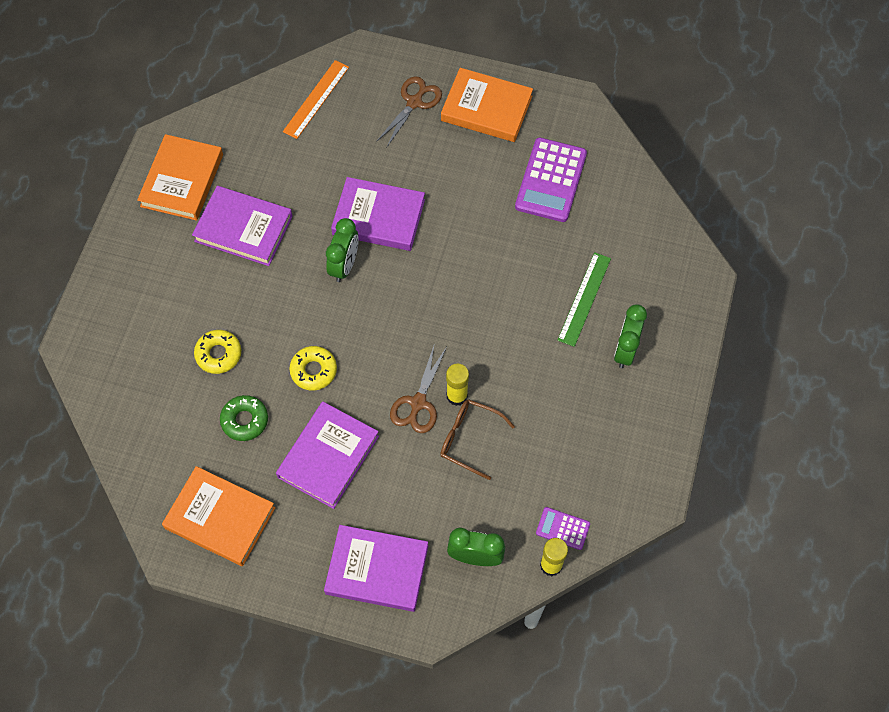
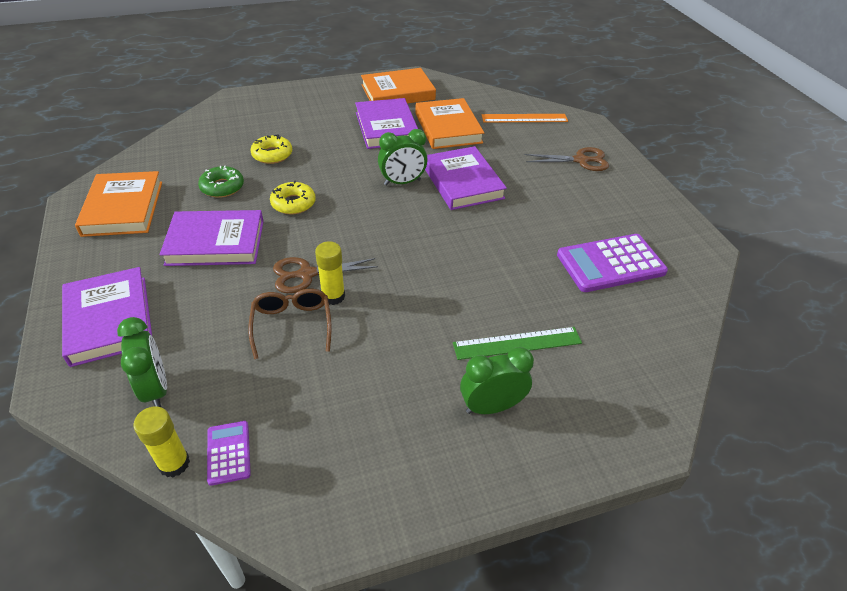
camera: 55 degrees right, 20 degrees down
(486, 108) = (626, 198): orange book -> orange book (448, 128)

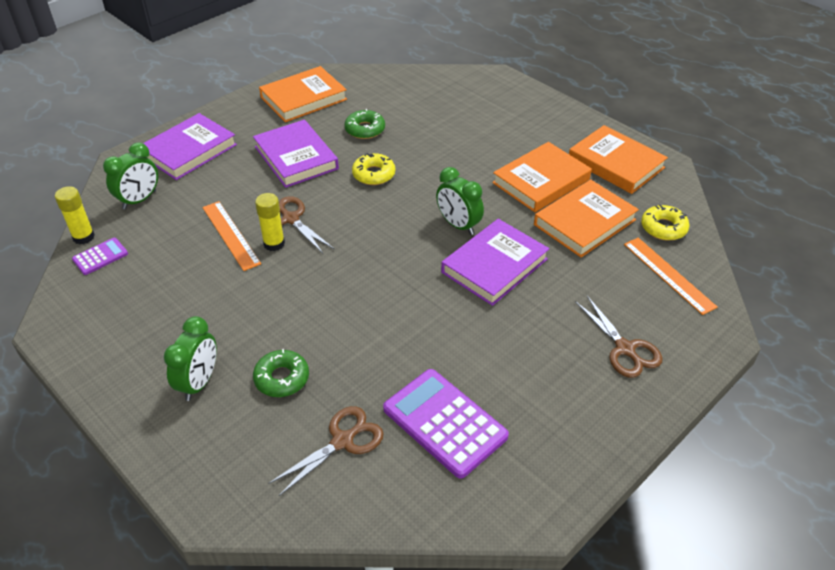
camera: 65 degrees right, 0 degrees up
(272, 155) = (431, 134): yellow donut -> yellow donut (663, 228)
(292, 324) = (230, 235): brown glasses -> orange ruler
(386, 127) = (541, 181): purple book -> orange book
(491, 406) = (199, 382): green clock -> green clock turned 60 degrees clockwise
(517, 343) = (282, 378): green ruler -> green donut
(606, 326) = (342, 441): none -> brown scissors

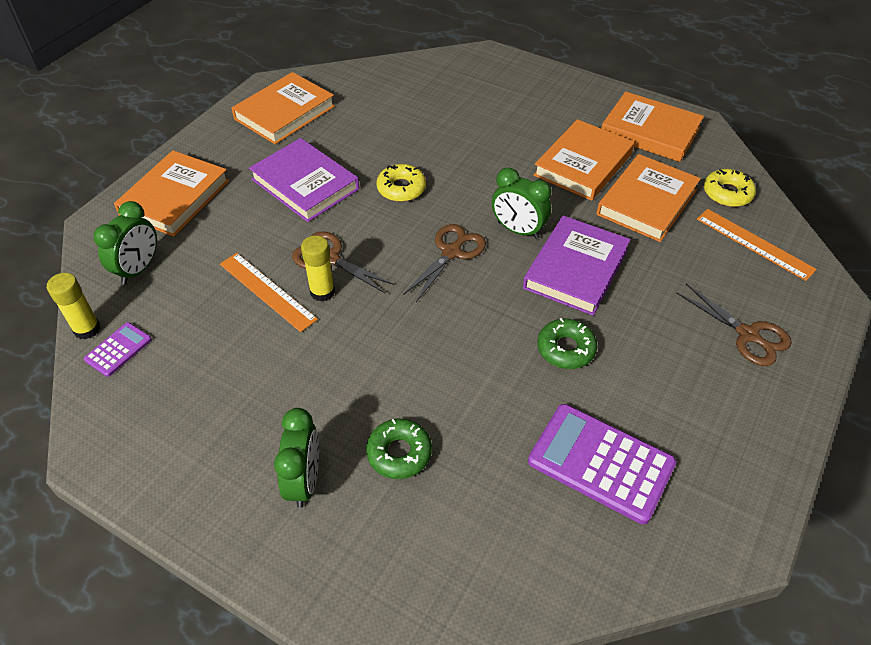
camera: 15 degrees left, 5 degrees up
(189, 150) = (175, 197): purple book -> orange book
(342, 441) = (499, 513): brown scissors -> brown scissors (451, 252)
(365, 129) = (369, 138): green donut -> green donut (566, 349)

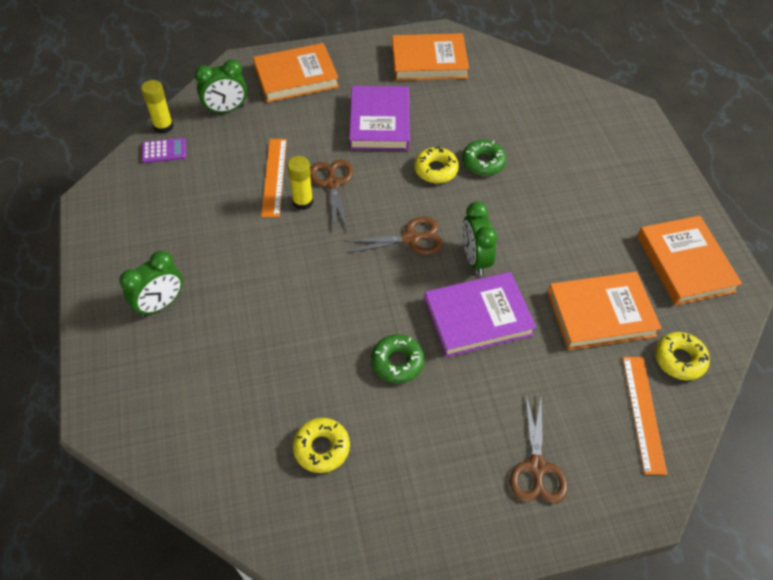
camera: 45 degrees right, 5 degrees up
(399, 453) = (223, 334): green donut -> green donut (483, 162)
(583, 164) = (590, 248): orange book -> none
(600, 463) = (321, 448): purple calculator -> yellow donut

